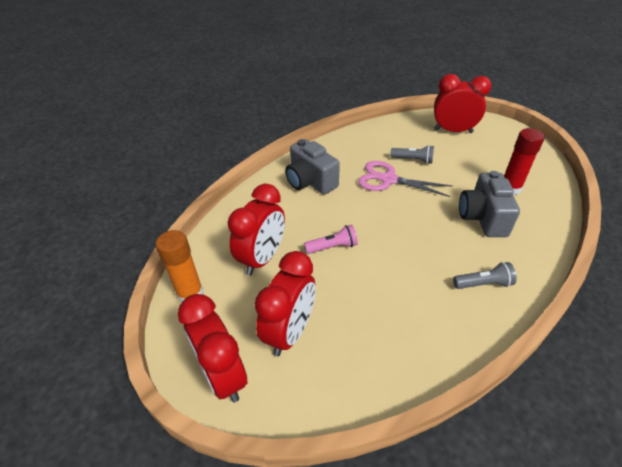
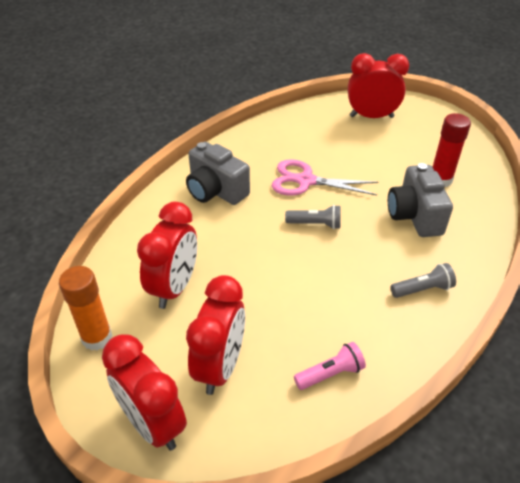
camera: 10 degrees left, 0 degrees up
(333, 247) = (253, 265): pink flashlight -> pink flashlight (330, 374)
(413, 160) = (330, 155): grey flashlight -> grey flashlight (315, 224)

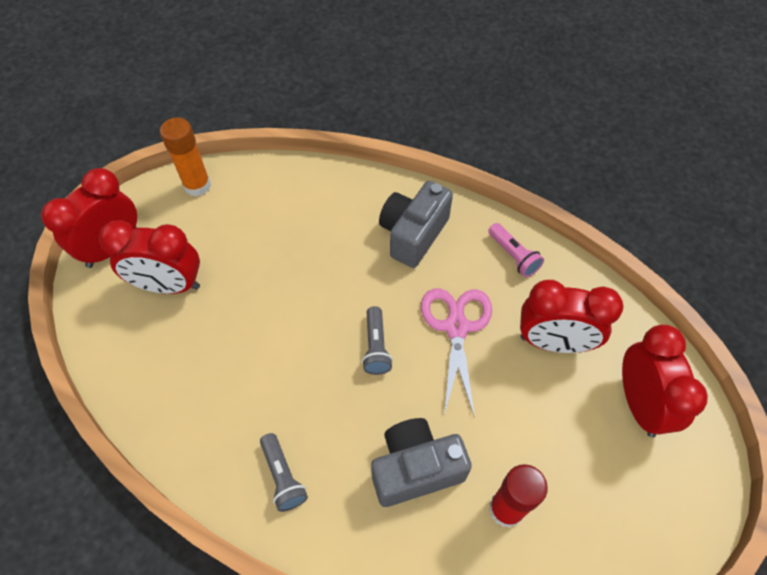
camera: 80 degrees right, 15 degrees up
(174, 287) = (261, 228): red clock -> red clock (553, 342)
(330, 374) = (162, 381): pink flashlight -> pink flashlight (513, 256)

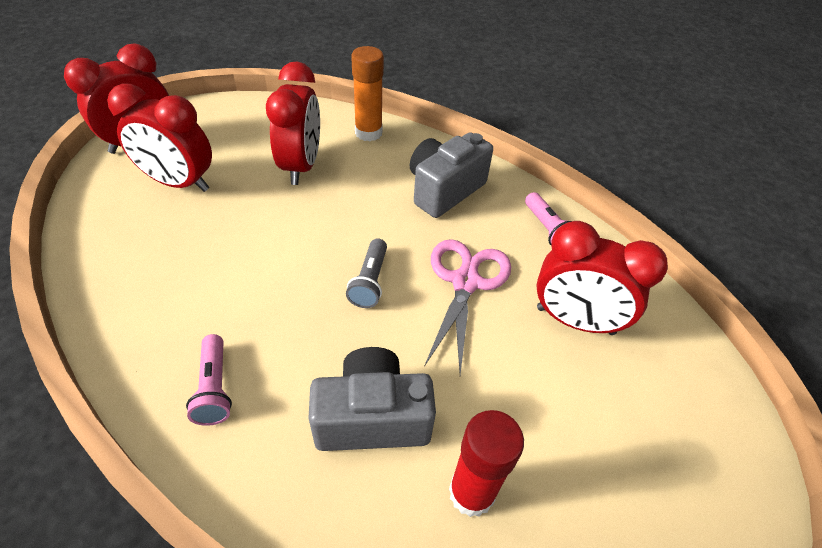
camera: 10 degrees right, 10 degrees down
(197, 185) = (245, 111): orange glue stick -> orange glue stick (368, 133)
(283, 476) = (214, 388): grey flashlight -> pink flashlight
(639, 403) = (670, 410): red clock -> red clock (301, 166)

